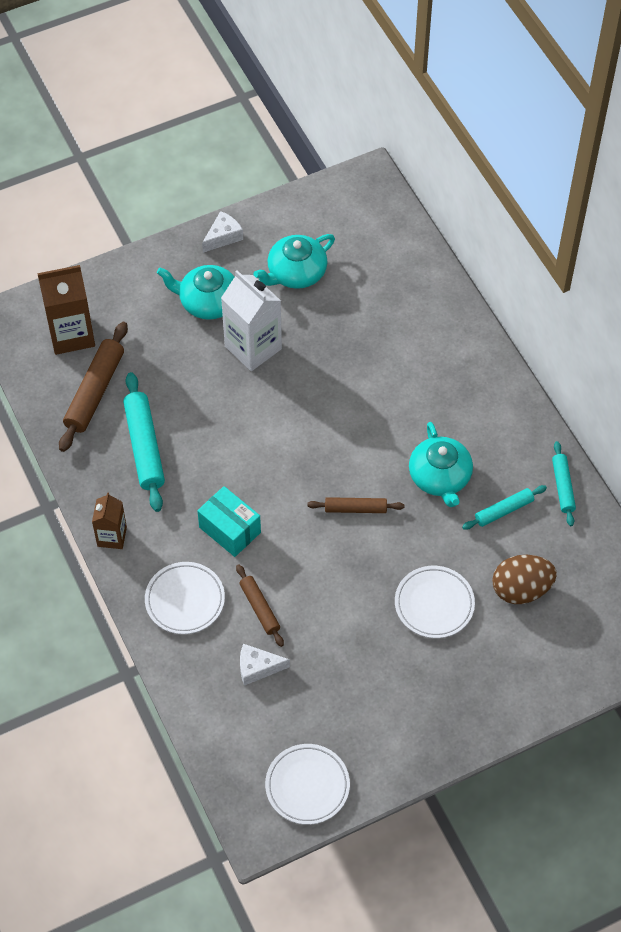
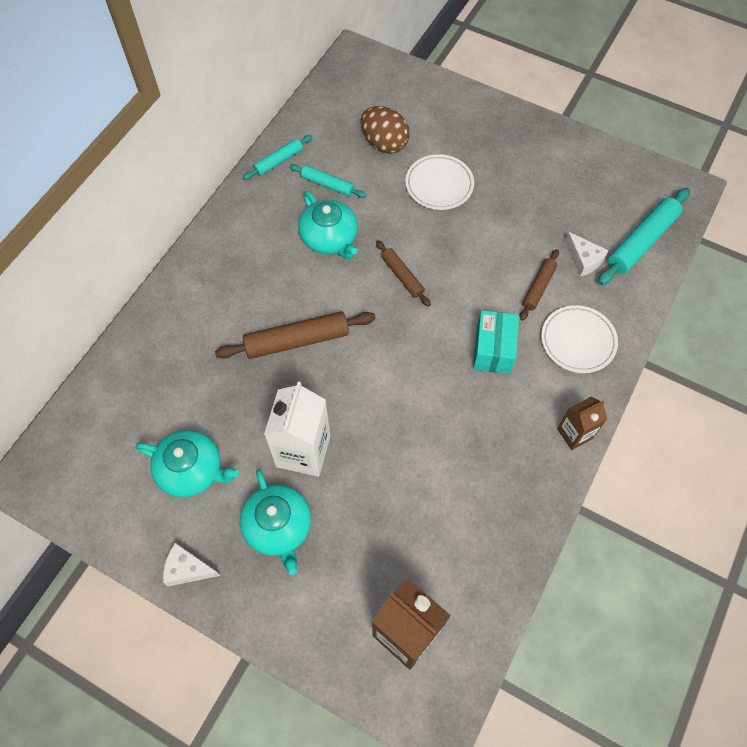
camera: 125 degrees left, 5 degrees up
(95, 392) = (452, 557): brown rolling pin -> brown rolling pin (297, 340)
(145, 447) = (472, 470): turquoise rolling pin -> turquoise rolling pin (641, 241)
(307, 786) = (634, 181): white plate -> none
(440, 477) = (329, 238): turquoise teapot -> turquoise teapot turned 105 degrees clockwise

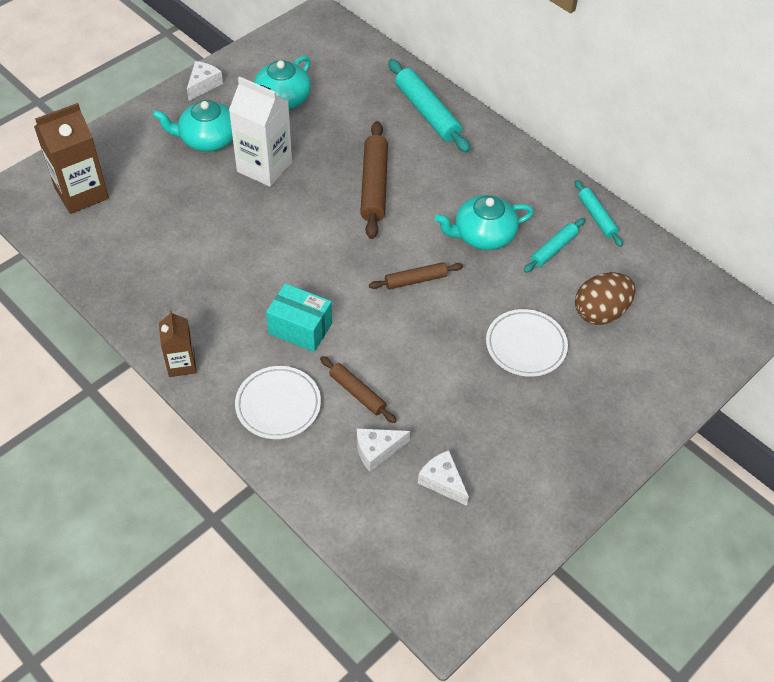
camera: 105 degrees right, 10 degrees down
(587, 212) = (442, 481): none -> white cheese
(641, 241) = (380, 523): turquoise rolling pin -> turquoise rolling pin (427, 112)

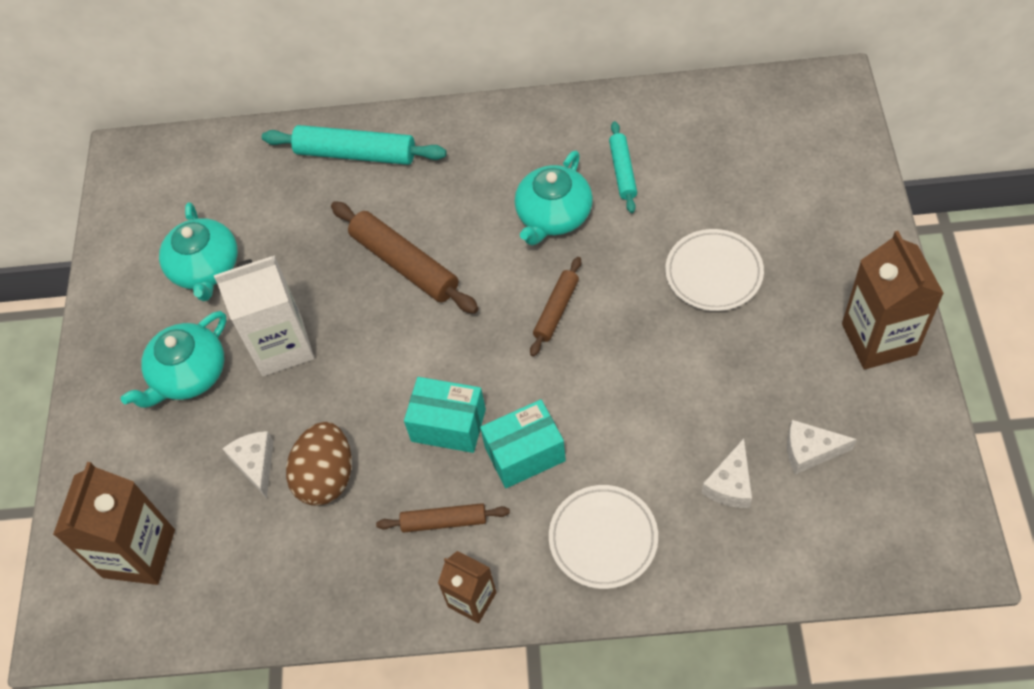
camera: 40 degrees left, 5 degrees up
(203, 85) = (106, 328): white cheese -> white cheese (255, 464)
(285, 278) = (448, 425): none -> turquoise box
(357, 393) = (648, 455): brown rolling pin -> brown rolling pin (444, 521)
(568, 471) = (878, 339): none -> brown carton
(596, 217) = (616, 111): turquoise rolling pin -> none
(600, 312) = (727, 188): brown egg -> brown egg (326, 477)

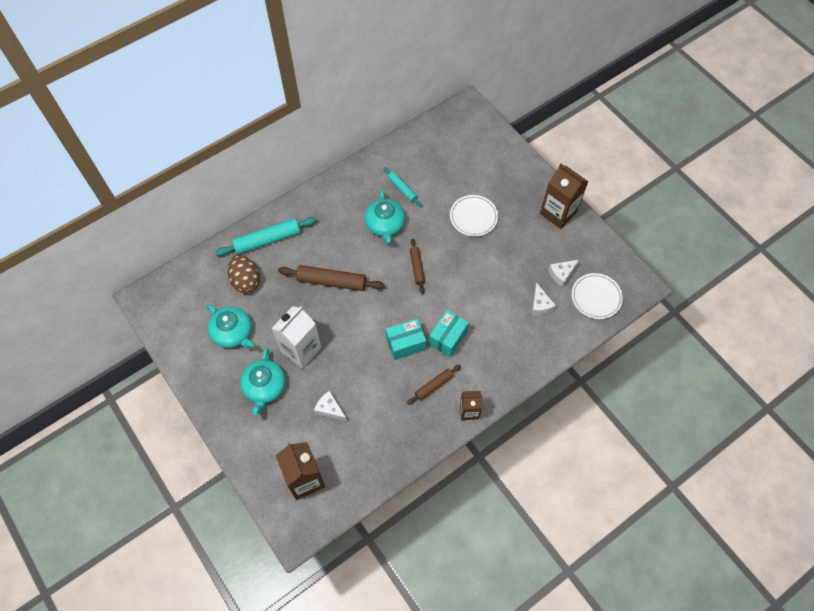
camera: 40 degrees left, 5 degrees up
(326, 477) = (367, 396): brown egg -> brown egg (246, 281)
(603, 539) = (505, 355): white plate -> white plate (596, 297)

